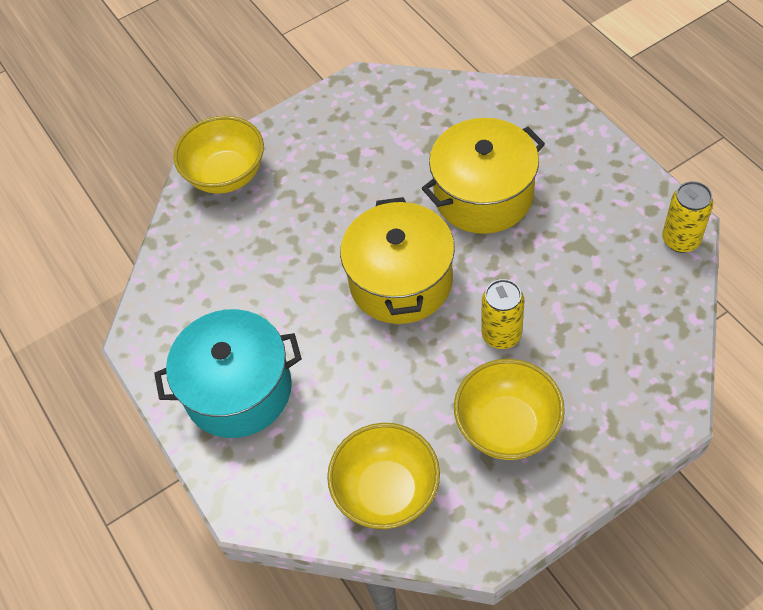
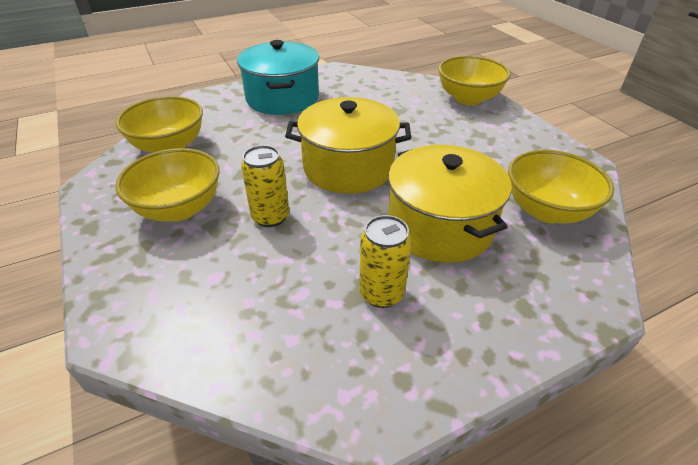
camera: 90 degrees right, 15 degrees down
(443, 118) = (546, 210): none -> yellow bowl
(680, 240) = (344, 404): yellow can -> yellow can (381, 293)

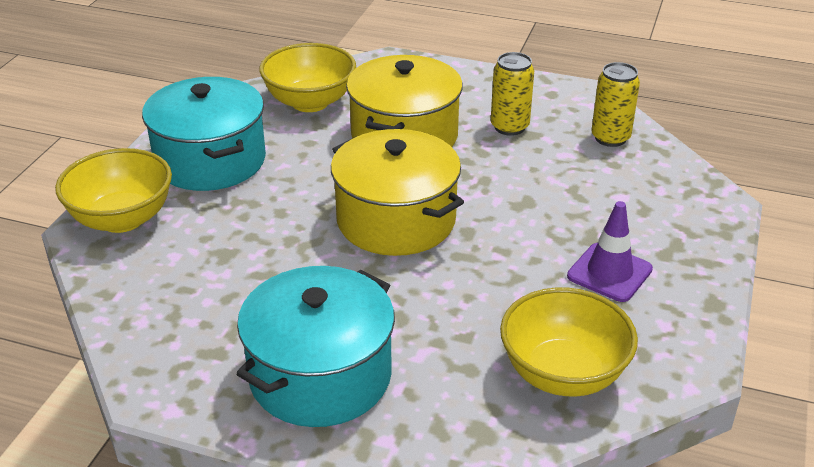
camera: 135 degrees left, 5 degrees down
(179, 209) = (609, 273): yellow bowl -> purple traffic cone
(270, 217) = (529, 216): yellow can -> yellow can (610, 138)
(500, 140) = (210, 160): none -> turquoise pot

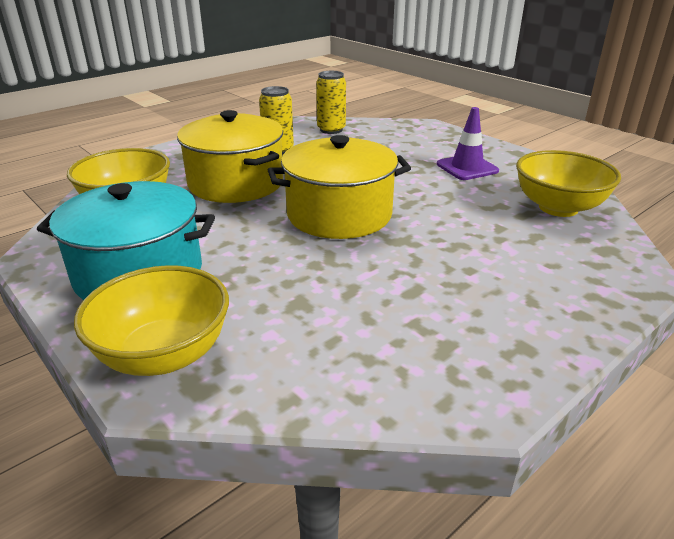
camera: 60 degrees left, 5 degrees down
(320, 375) = (511, 298): turquoise pot -> none

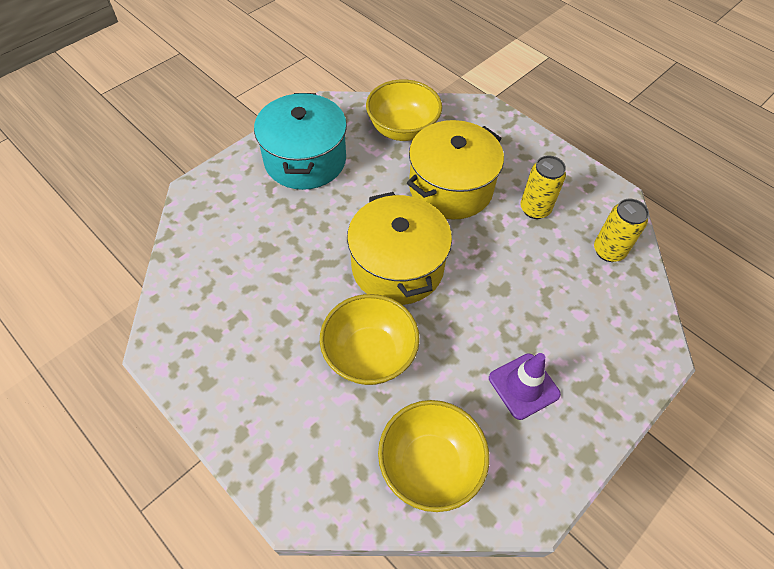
camera: 85 degrees right, 25 degrees up
(164, 355) = (222, 190): yellow bowl -> yellow bowl (369, 355)

